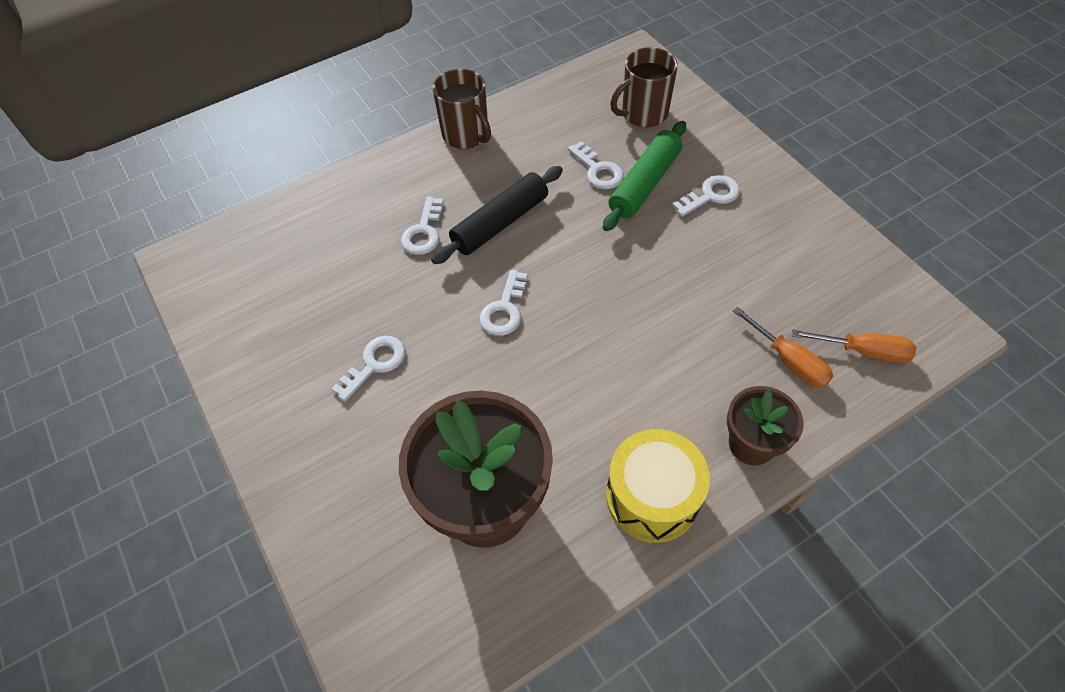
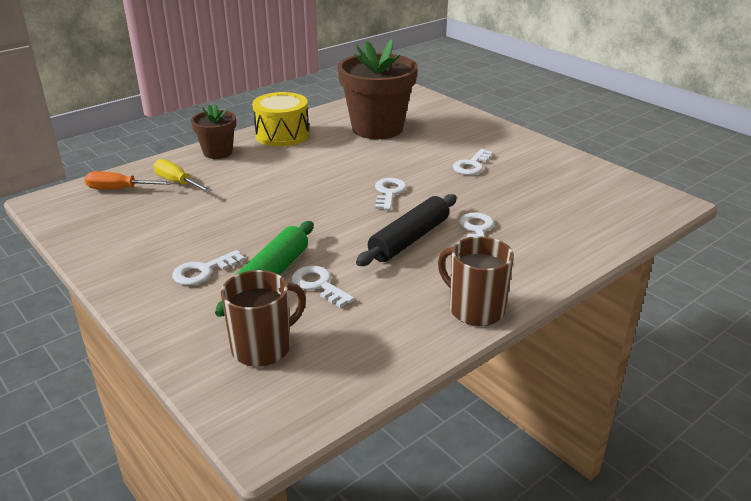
camera: 170 degrees right, 25 degrees down
(788, 360) = (177, 182): orange screwdriver -> yellow screwdriver

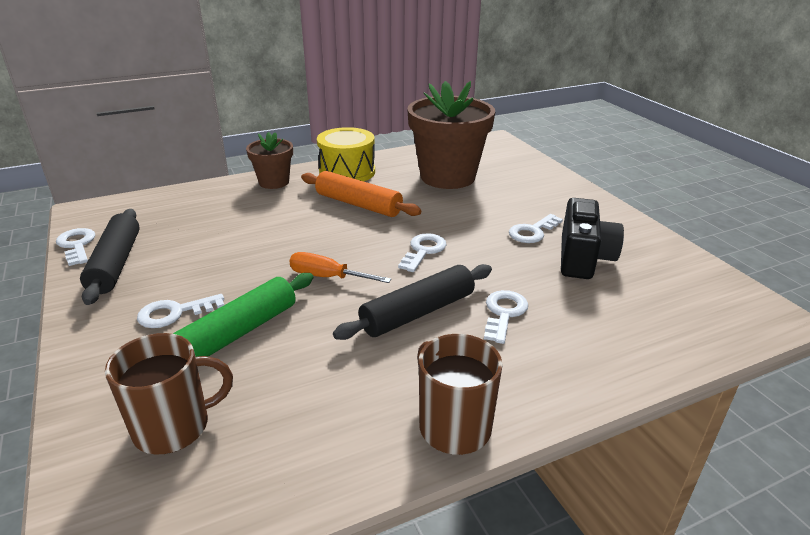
camera: 15 degrees right, 0 degrees up
(116, 242) = (115, 263): none -> black rolling pin
(120, 189) = (158, 208): orange screwdriver -> orange screwdriver (328, 277)
(177, 182) = (216, 208): yellow screwdriver -> none
(310, 162) = (358, 204): none -> orange rolling pin
(318, 285) = (284, 353): white key -> white key (77, 245)
(520, 180) = (583, 258): none -> black camera

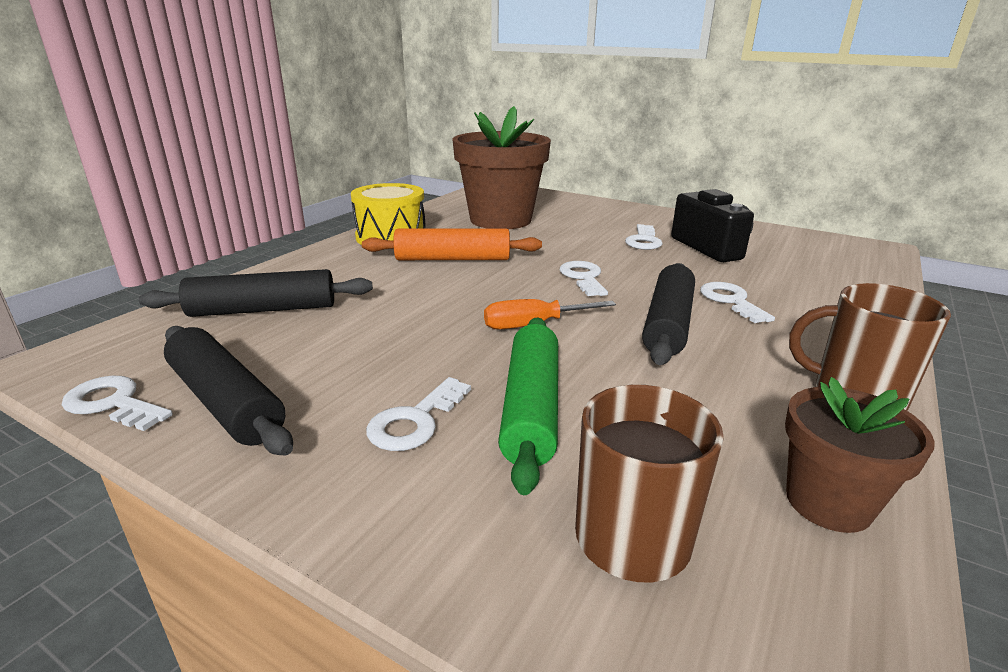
camera: 35 degrees left, 5 degrees down
(202, 209) = (263, 310): none -> black rolling pin
(274, 182) = (318, 263): brown flower pot -> brown flower pot (828, 502)

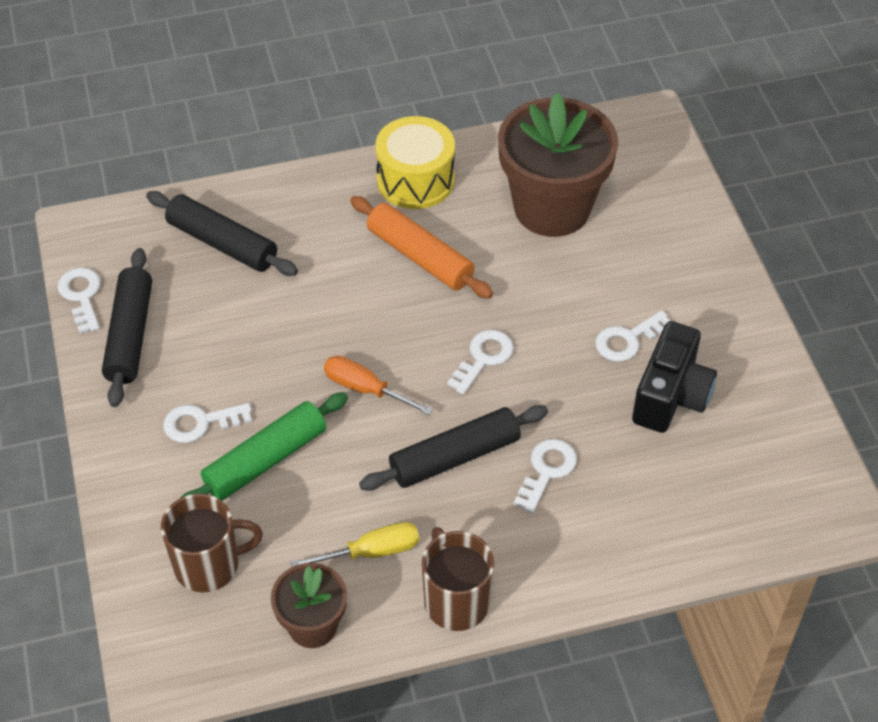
camera: 45 degrees right, 25 degrees up
(740, 409) = (371, 552): none -> yellow screwdriver

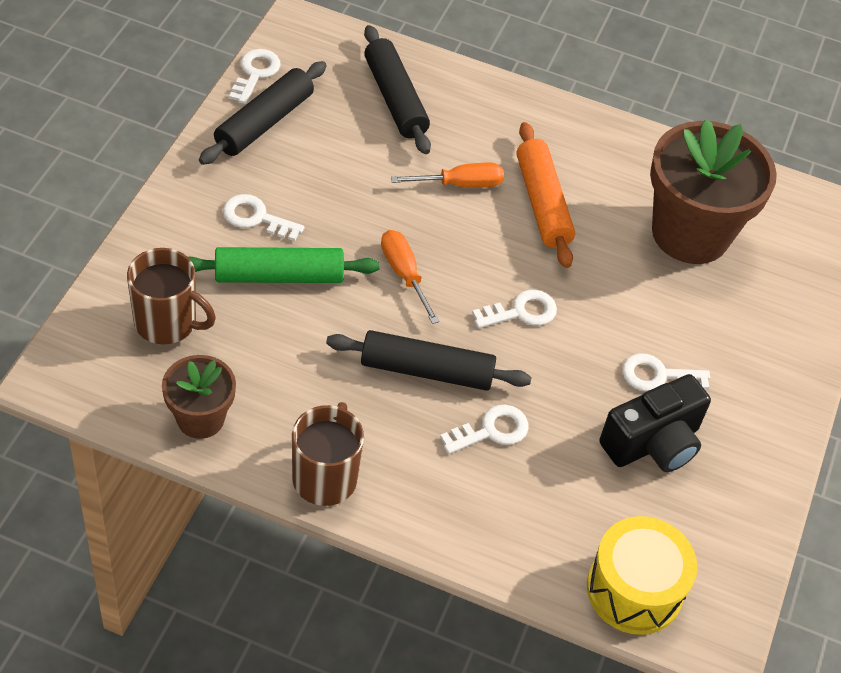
camera: 30 degrees right, 0 degrees up
(341, 283) = (460, 184): none -> orange screwdriver
(371, 552) = (294, 396): yellow screwdriver -> none
(415, 180) = (594, 143): yellow drum -> yellow drum (634, 590)

